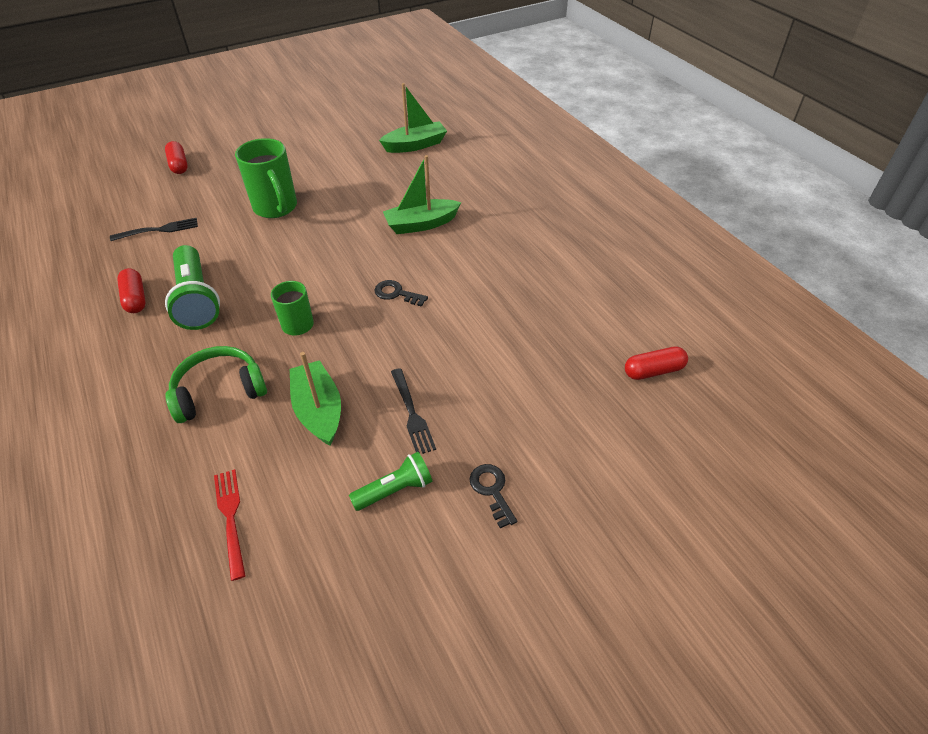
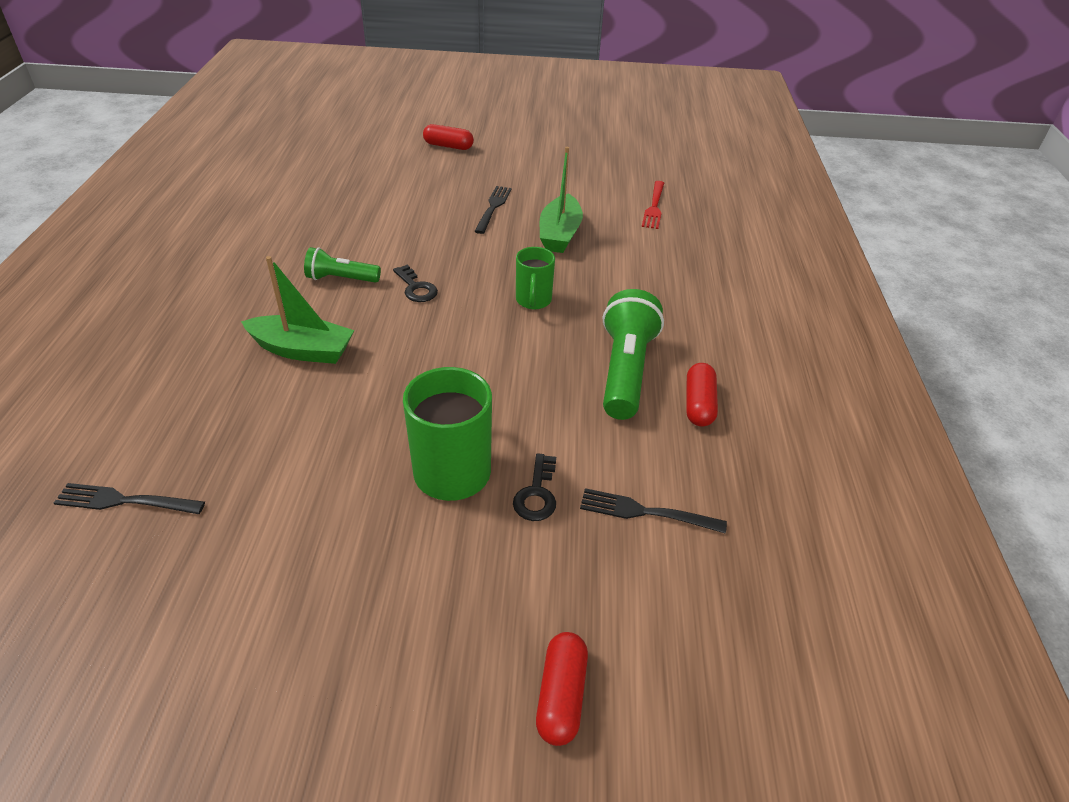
camera: 150 degrees left, 5 degrees down
(219, 391) = (634, 276): green headphones -> none
(395, 490) = (540, 181): green flashlight -> green flashlight (341, 279)
(415, 145) = (125, 501): green boat -> black fork
(492, 490) = (482, 161): black key -> black key (537, 494)
(653, 371) = (302, 165): red capsule -> red capsule (448, 146)

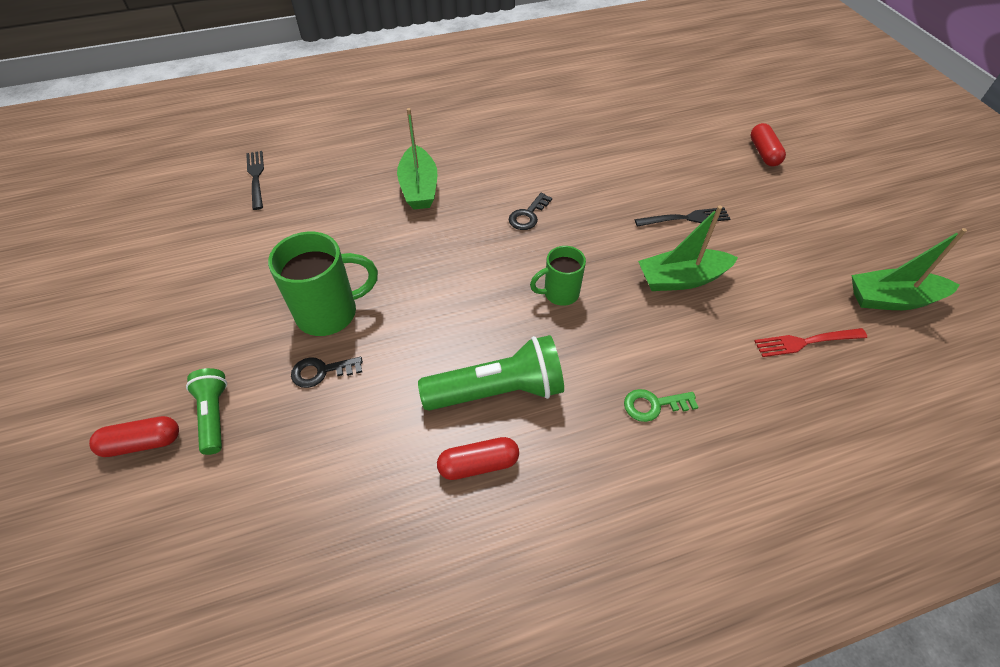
camera: 70 degrees right, 10 degrees up
(341, 279) = (511, 172): green flashlight -> green flashlight (214, 415)
(636, 161) = (892, 299): none -> green boat
(646, 512) = (323, 453): black fork -> none
(678, 292) = (653, 405): none -> green key

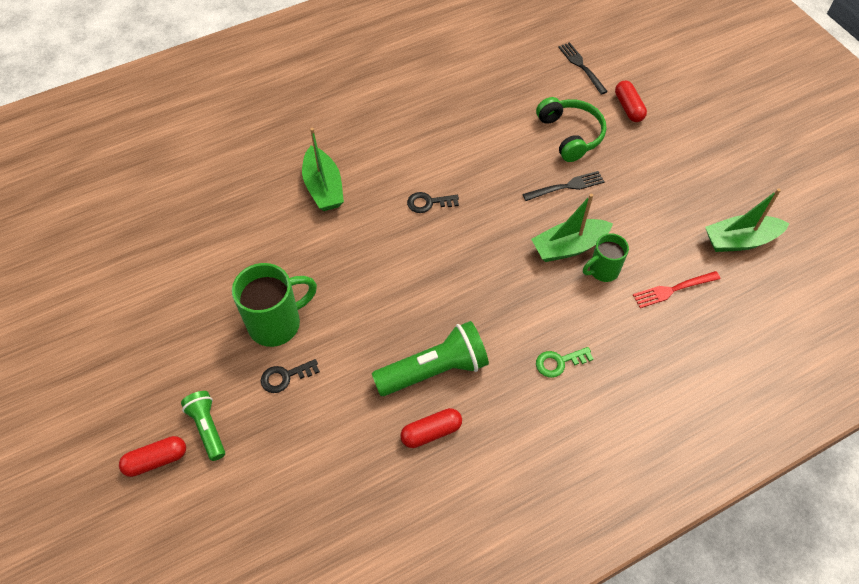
camera: 10 degrees left, 5 degrees up
(256, 177) = (166, 197): black fork -> black fork (581, 66)
(528, 215) = (428, 203): black key -> black key turned 60 degrees clockwise
(559, 293) = (469, 276): green mug -> green mug (602, 271)
(696, 170) = (570, 135): none -> green headphones

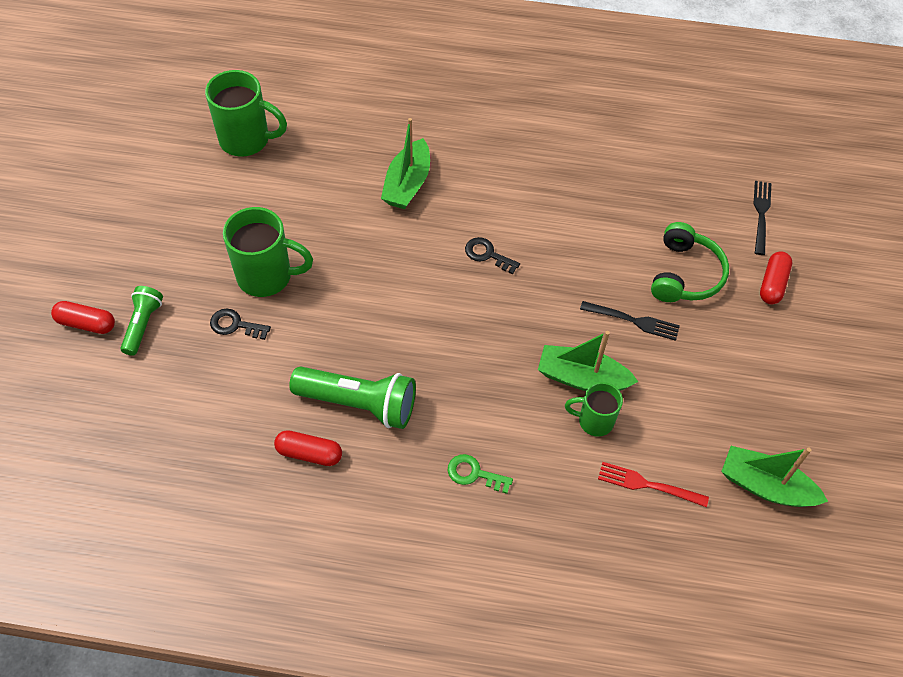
camera: 35 degrees right, 0 degrees up
(163, 230) = (246, 140): none -> green mug

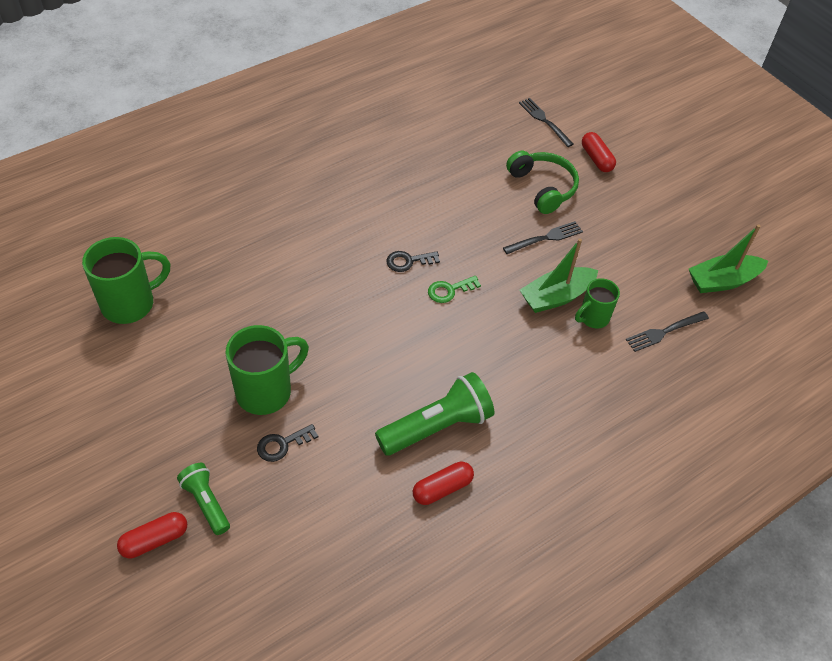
camera: 45 degrees left, 5 degrees down
(407, 184) = (297, 252): green boat -> none
(474, 474) = (562, 410): green key -> green key (449, 290)
(648, 485) = (664, 332): red fork -> black fork

